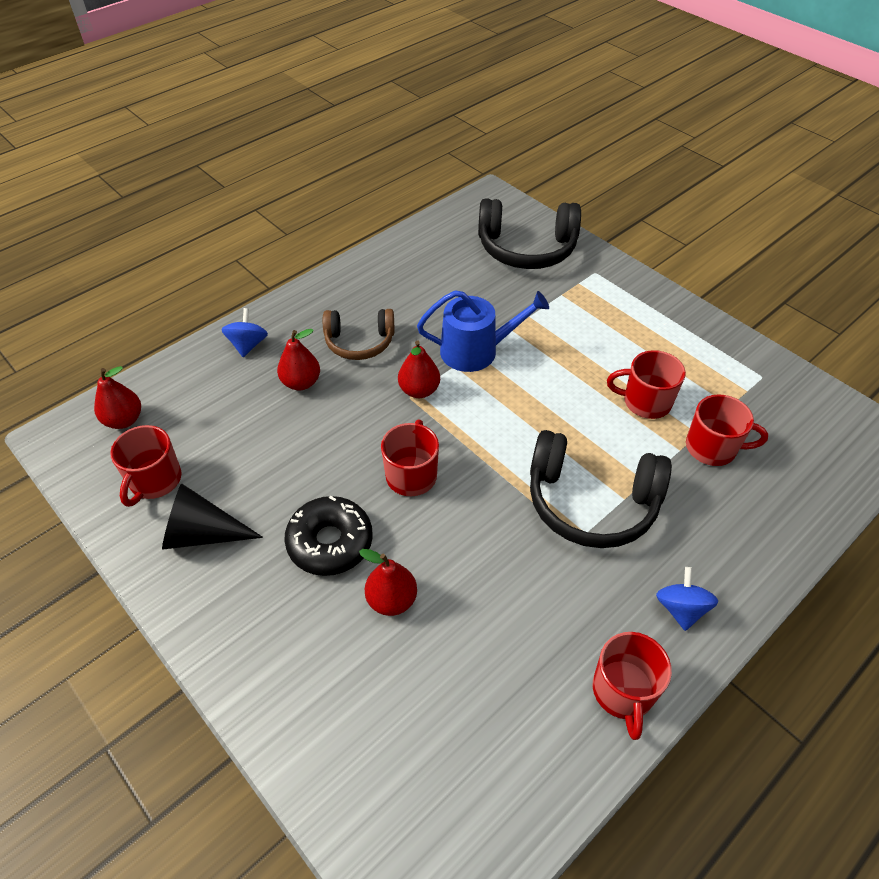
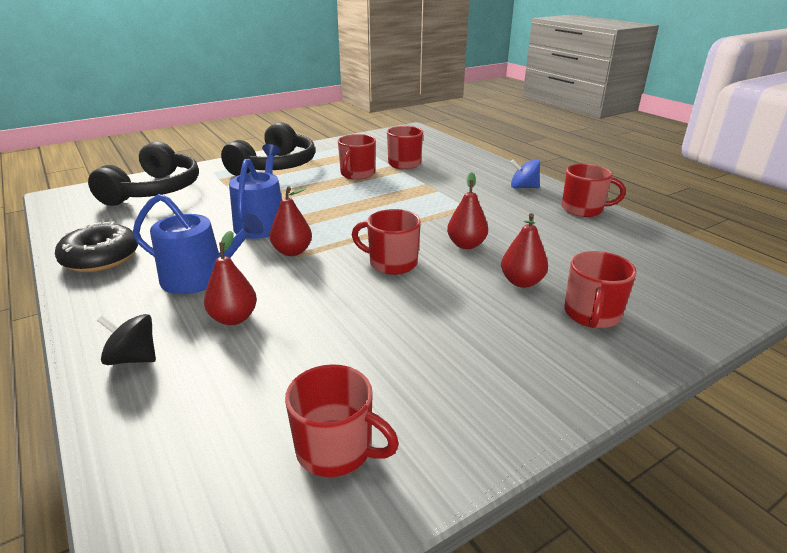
camera: 80 degrees left, 20 degrees down
(124, 420) = (193, 496): red pear -> red pear (466, 245)
(202, 534) = (435, 399): black cone -> none
(248, 345) = (133, 358): blue spinning top -> black spinning top
(330, 542) = (459, 309): black donut -> black donut (101, 258)
(333, 668) = (592, 315): none -> red mug
(359, 342) = (200, 278): brown headphones -> blue watering can
(591, 502) = (439, 200): black headphones -> black headphones (275, 166)

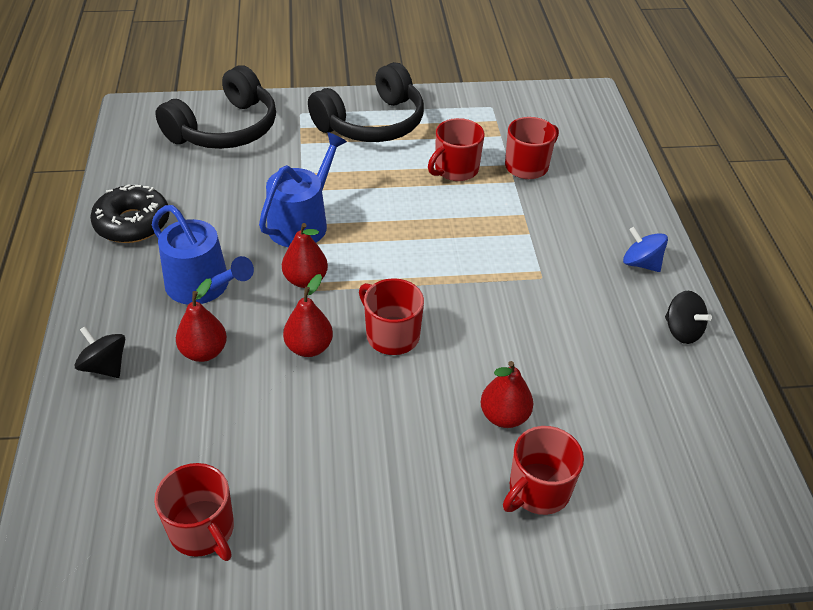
camera: 25 degrees right, 15 degrees up
(466, 245) = (490, 338): red pear -> red pear (309, 347)
(583, 209) = (682, 331): red mug -> black spinning top

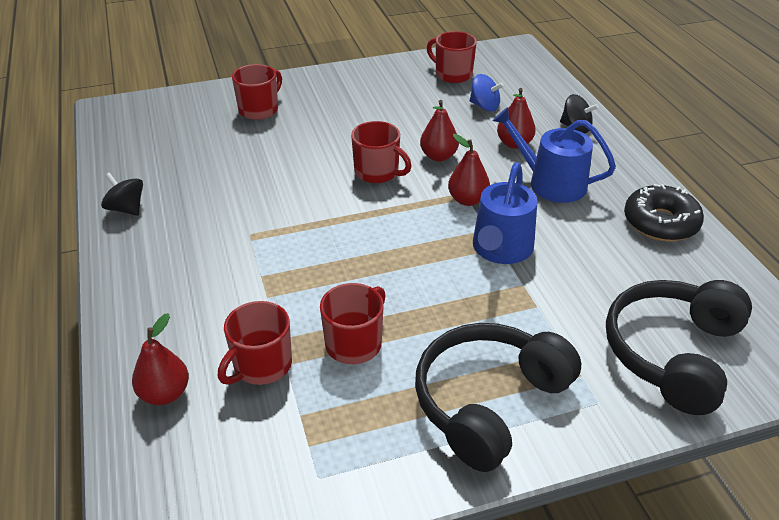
camera: 170 degrees right, 5 degrees down
(504, 416) = (282, 139): red pear -> red pear (165, 394)
(641, 263) = (145, 262): blue spinning top -> blue spinning top (484, 106)

